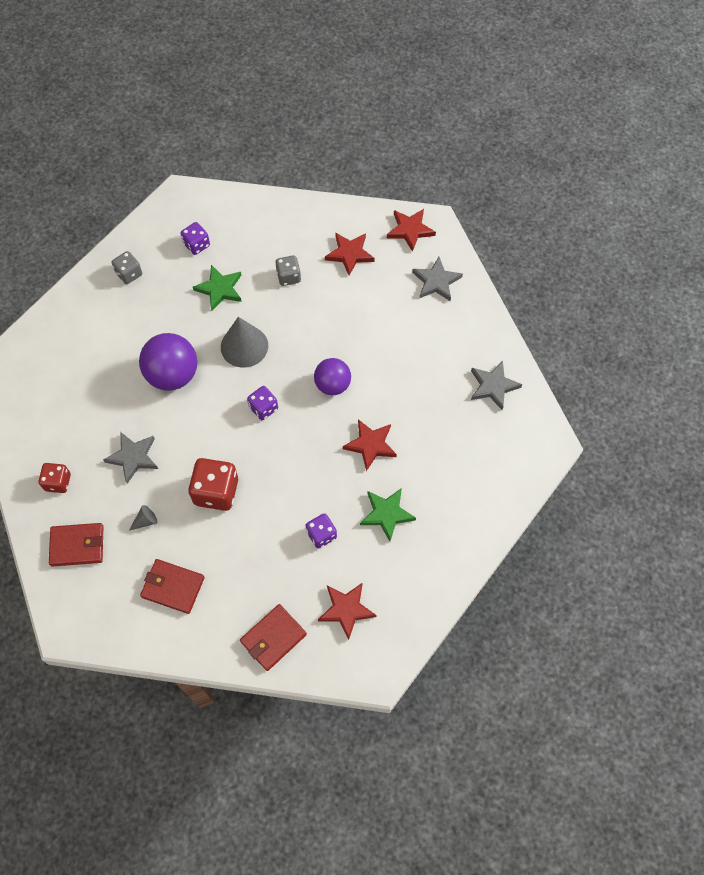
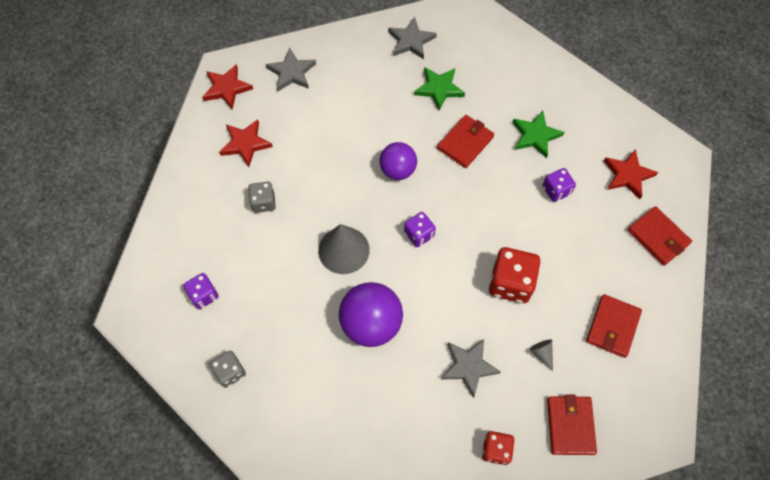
camera: 85 degrees left, 0 degrees up
(220, 289) = (268, 272): green star -> green star (439, 89)
(370, 445) = (465, 143): red star -> red wallet

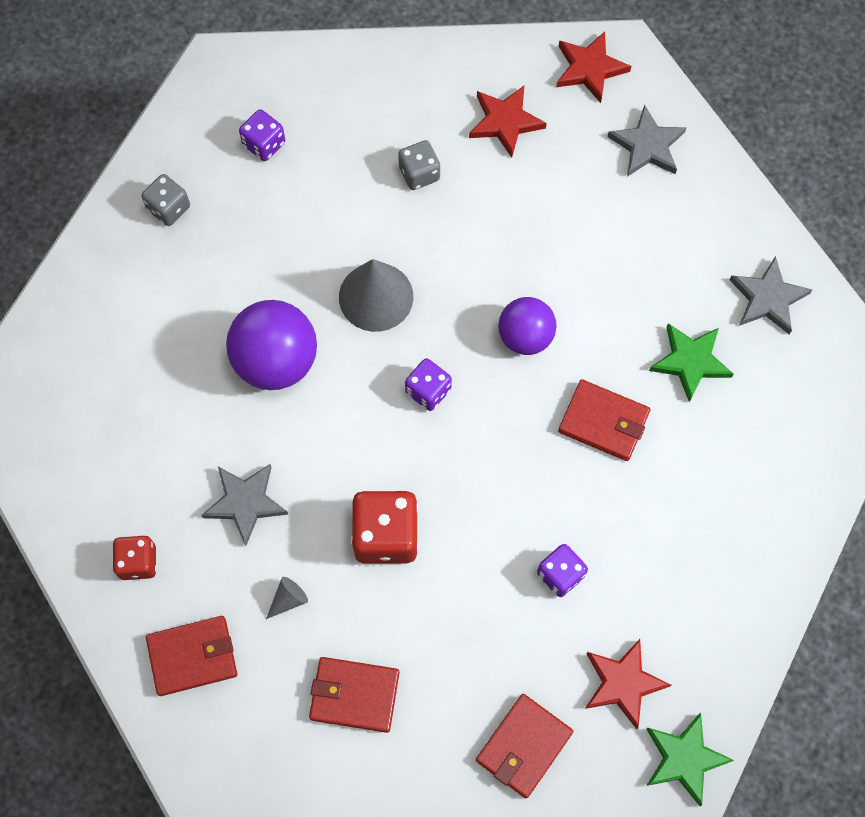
camera: 75 degrees right, 5 degrees up
(535, 135) = (651, 525): green star -> green star (684, 759)

